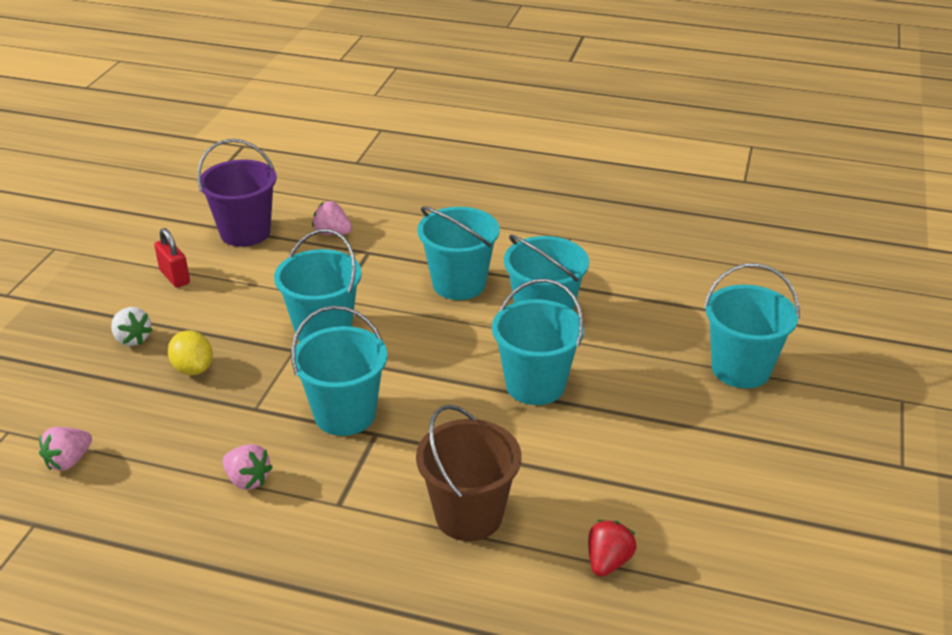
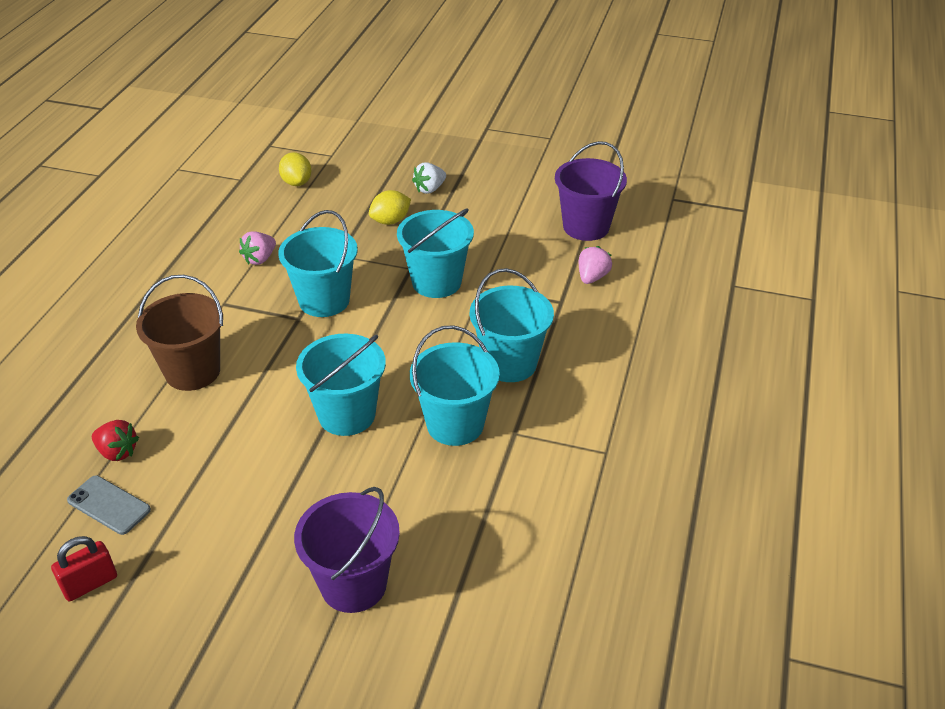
camera: 90 degrees right, 5 degrees up
(69, 461) = (297, 182): pink strawberry -> yellow lemon
(175, 277) = (513, 198): red padlock -> red padlock (90, 584)
(687, 553) = (109, 505): none -> grey phone
(741, 369) = (353, 584): turquoise bucket -> purple bucket

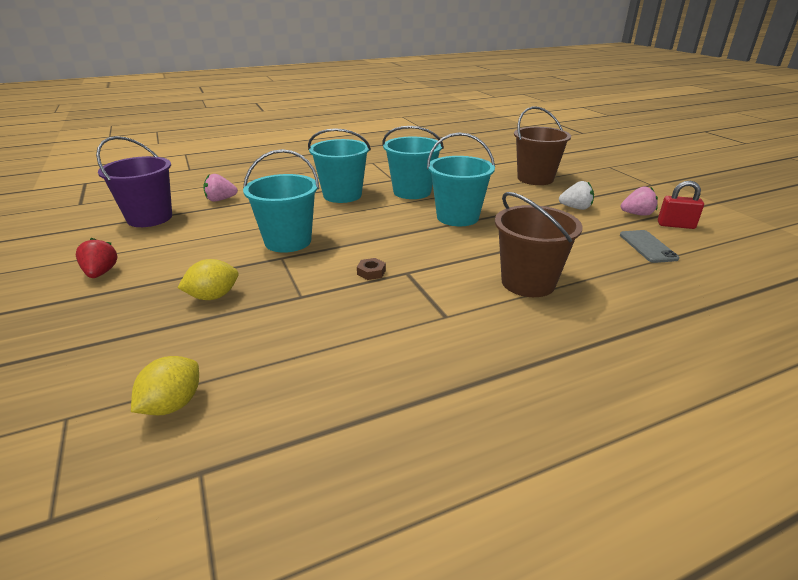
camera: 130 degrees left, 10 degrees down
(117, 452) = (626, 266): red strawberry -> red strawberry (101, 273)
(260, 259) = (360, 335): pink strawberry -> pink strawberry (637, 214)
(324, 300) = (371, 272): turquoise bucket -> brown nut
(353, 584) = (535, 178): purple bucket -> brown bucket
(390, 221) = (213, 296): yellow lemon -> yellow lemon turned 45 degrees counterclockwise
(429, 189) = (127, 302): white strawberry -> white strawberry (575, 208)

